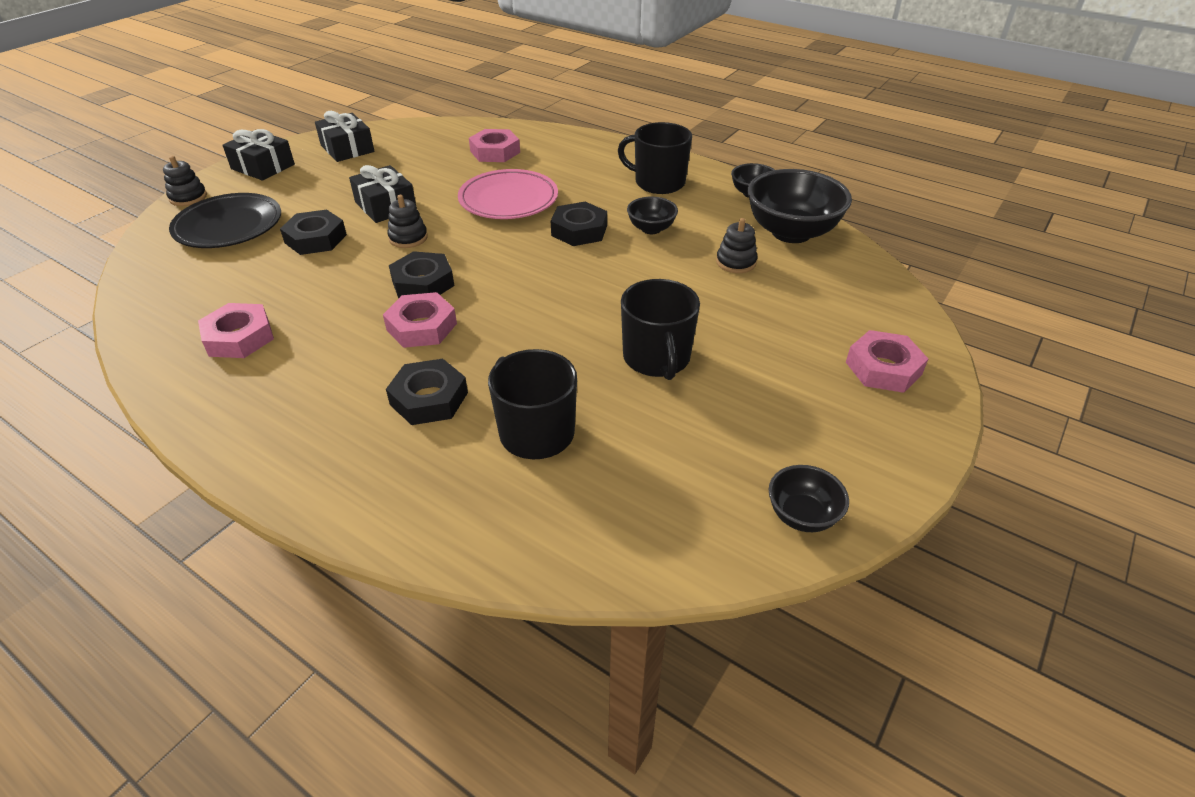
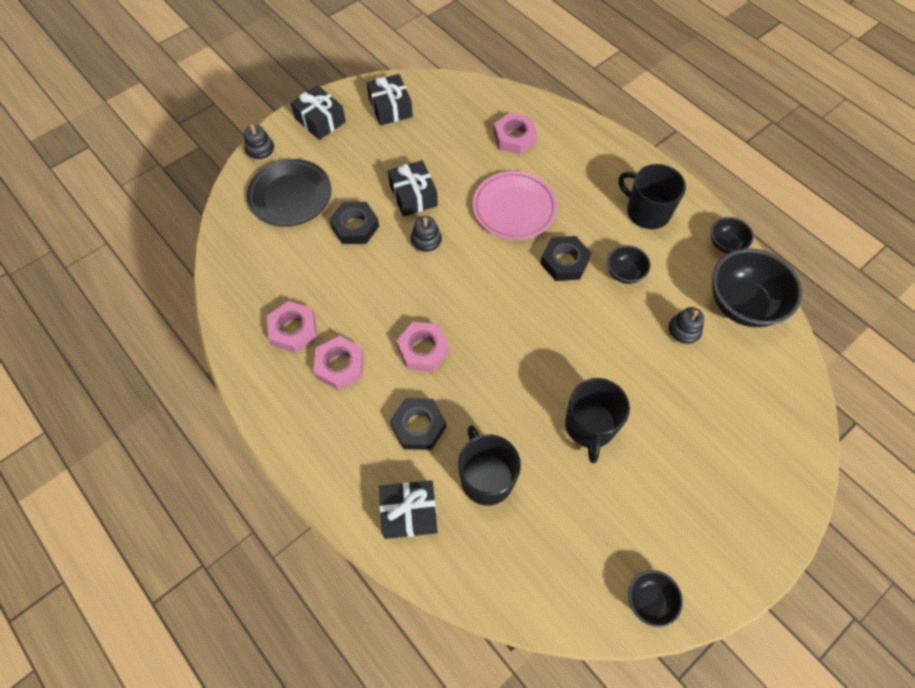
camera: 15 degrees right, 20 degrees up
(423, 283) = (430, 299): black nut -> none
(432, 491) = (409, 513): none -> black gift
(883, 368) = (760, 479): pink nut -> pink nut (340, 365)

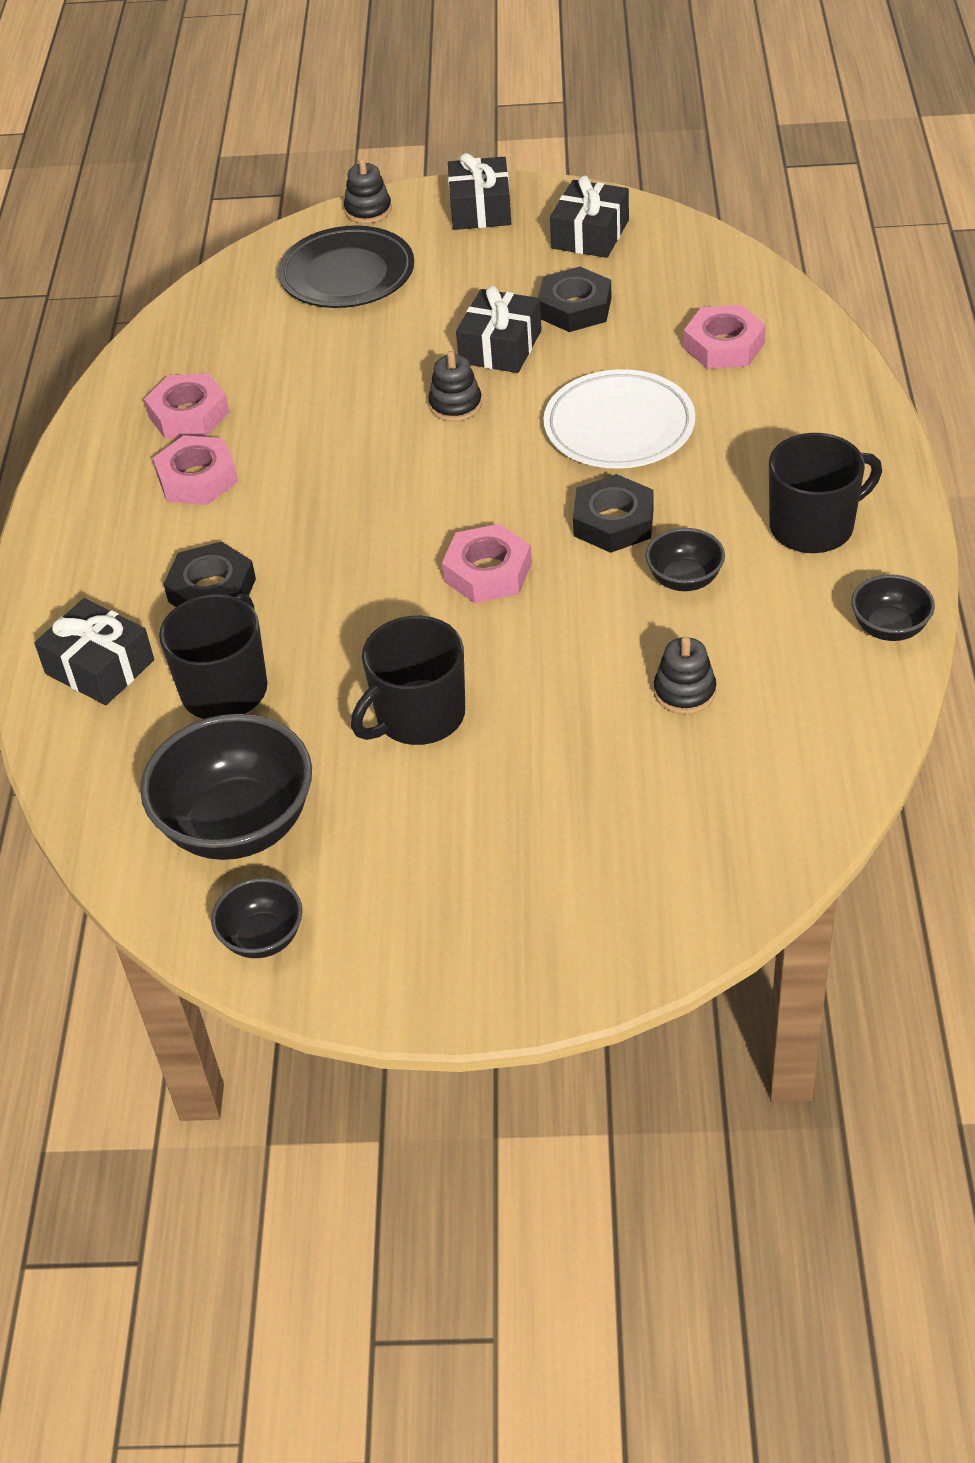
camera: 45 degrees right, 15 degrees down
(355, 226) = (386, 345): black nut -> black nut (574, 308)
(423, 349) = (312, 516): pink nut -> pink nut (488, 572)
(514, 208) = (619, 427): pink plate -> white plate
(647, 212) = (813, 527): black mug -> black mug turned 75 degrees clockwise
(742, 304) = (819, 712): black bowl -> black bowl (238, 825)

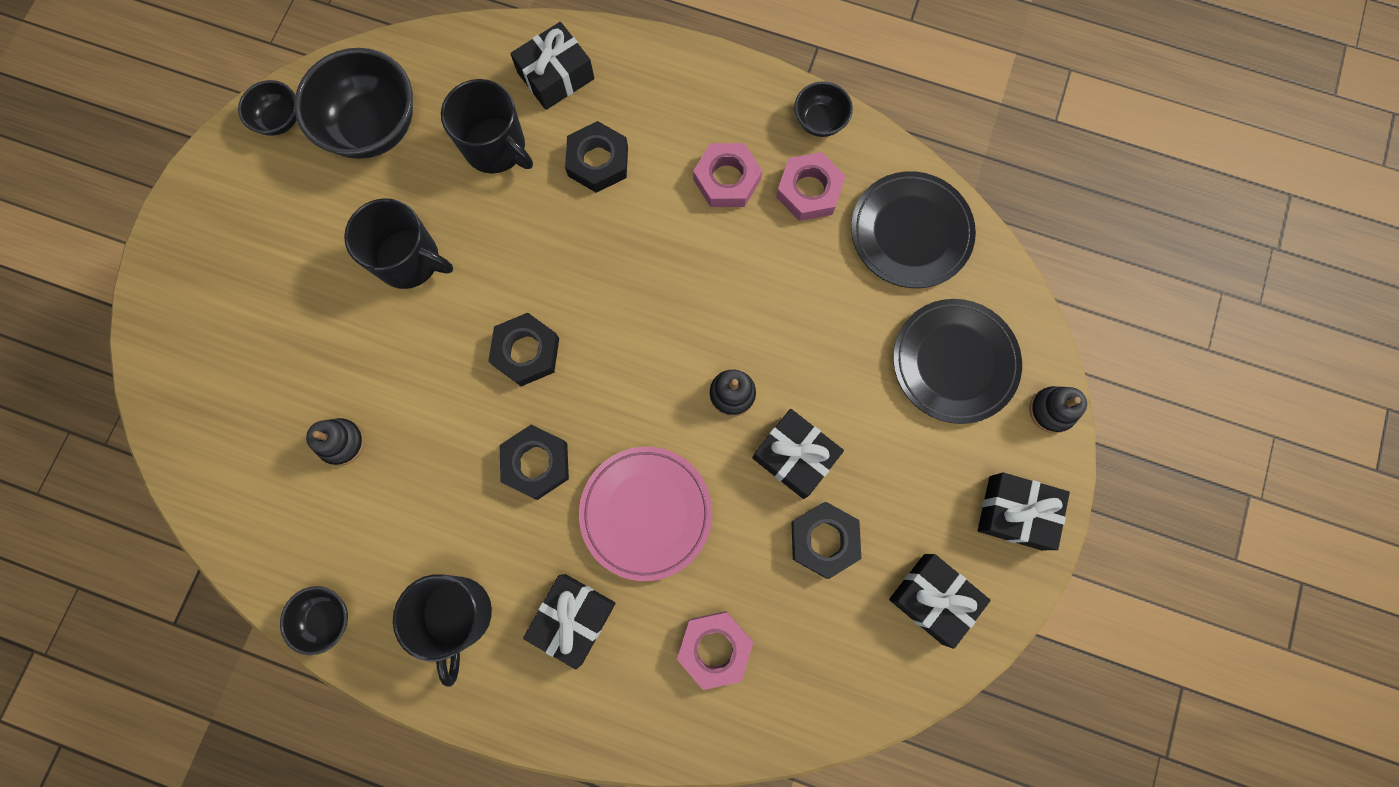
camera: 105 degrees right, 30 degrees up
(213, 334) = (910, 233): none -> black plate
(418, 716) = (409, 260): black mug -> black mug turned 135 degrees clockwise
(488, 572) = (526, 352): pink nut -> black nut
(619, 427) = (646, 513): white plate -> pink plate
(684, 579) = (449, 490): black bowl -> black bowl (819, 121)
(759, 443) = (573, 618): none -> black gift

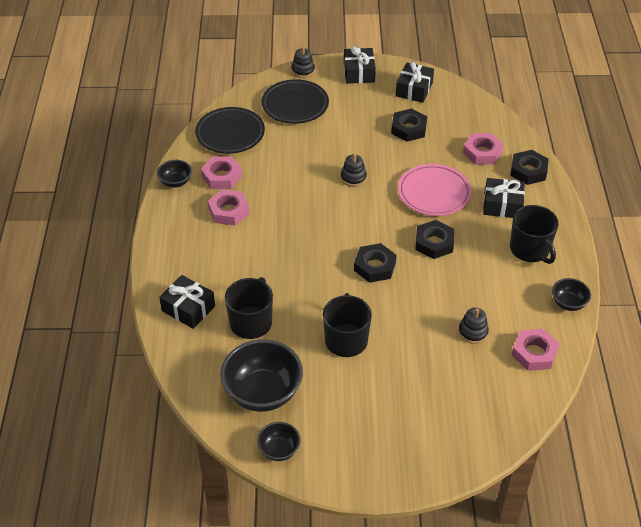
camera: 110 degrees left, 30 degrees down
(264, 514) = (534, 353): none -> pink nut
(457, 615) = (530, 249): black mug -> black mug turned 90 degrees clockwise
(598, 161) = (240, 270): black nut -> black nut (528, 171)
(795, 456) = (373, 148): black gift -> none

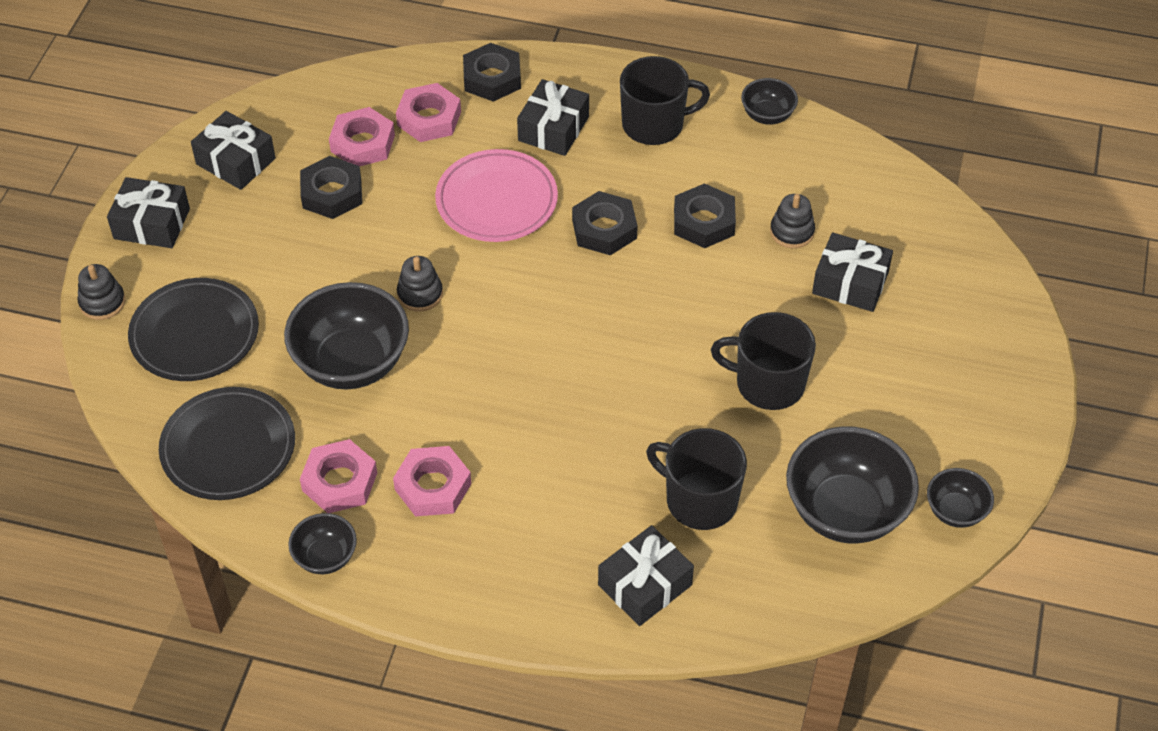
camera: 75 degrees left, 5 degrees up
(297, 163) = (351, 363): none -> black bowl
(375, 266) = (630, 313): black nut -> black nut (704, 221)
(443, 369) = (850, 283): none -> black gift
(534, 353) = (846, 177): pink nut -> pink nut (362, 143)

